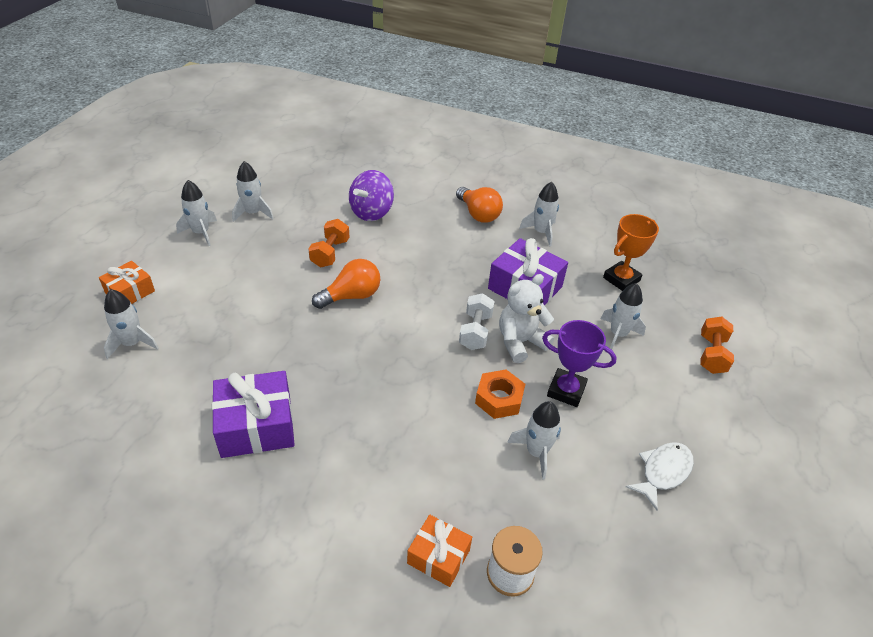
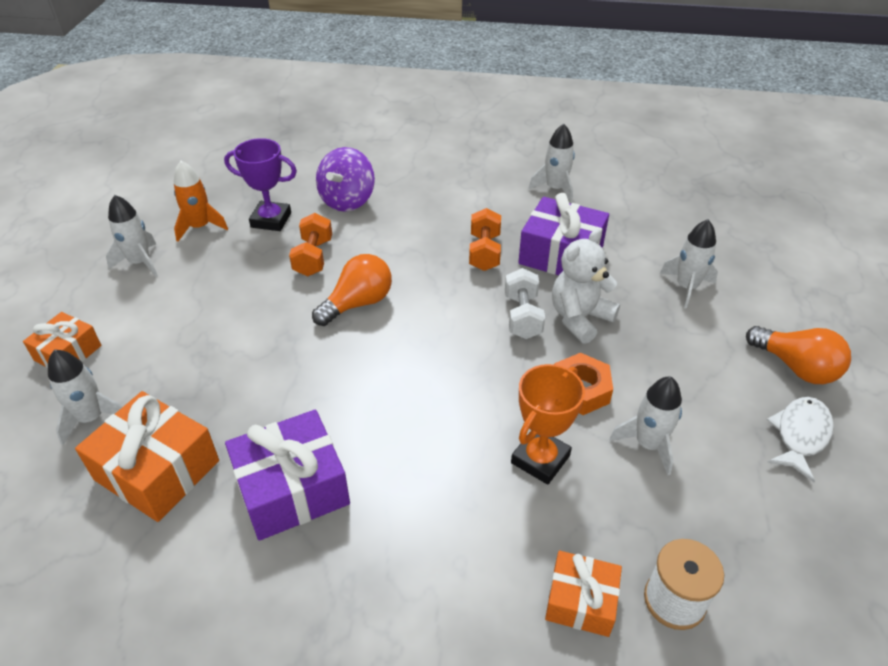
camera: 10 degrees left, 0 degrees up
(166, 391) = (157, 470): none -> orange gift
(253, 213) = (200, 227): white rocket -> orange rocket
(478, 214) = (475, 181): orange light bulb -> orange light bulb (796, 367)
(566, 390) = (654, 364): purple trophy -> purple trophy (271, 220)
(621, 279) = (665, 225): orange trophy -> orange trophy (540, 459)
(711, 354) = (797, 290): orange dumbbell -> orange dumbbell (484, 252)

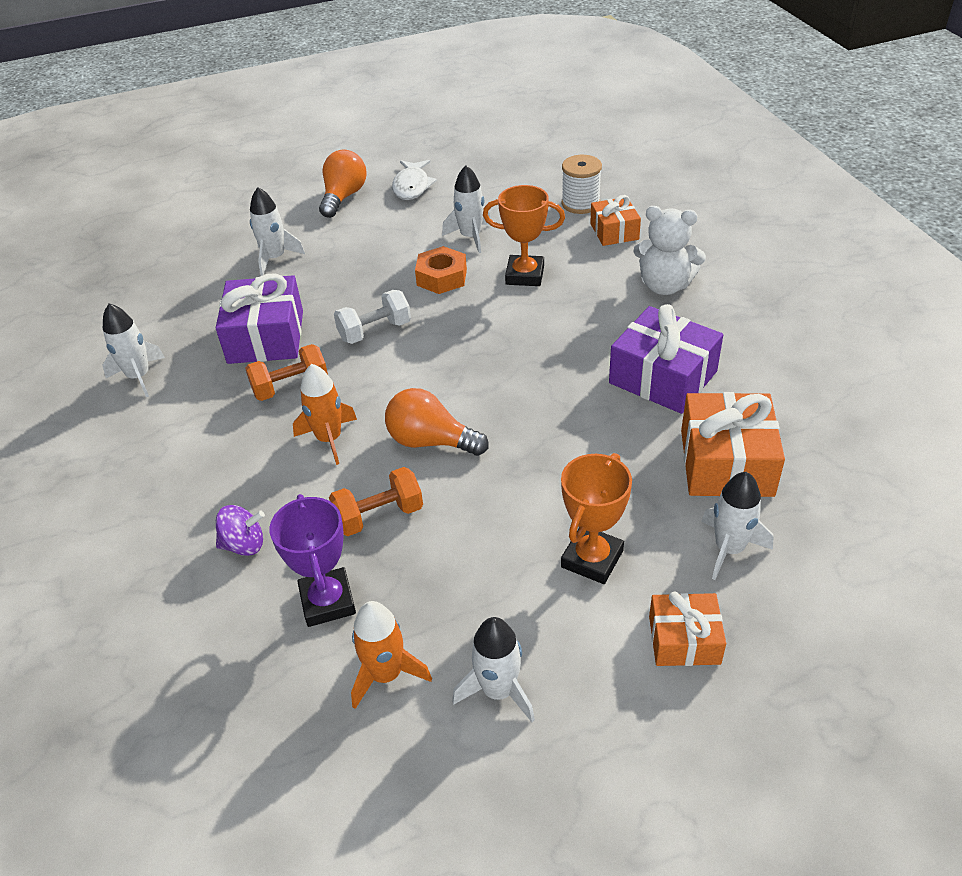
camera: 115 degrees left, 0 degrees up
(170, 340) = (592, 559): none -> orange trophy
(347, 200) = (244, 545): purple spinning top -> purple spinning top, size x0.61
(408, 256) = (329, 439): none -> orange rocket
(579, 318) = (355, 300): white teddy bear -> white teddy bear (664, 286)
(800, 435) = (412, 186): white fish -> white fish turned 90 degrees counterclockwise

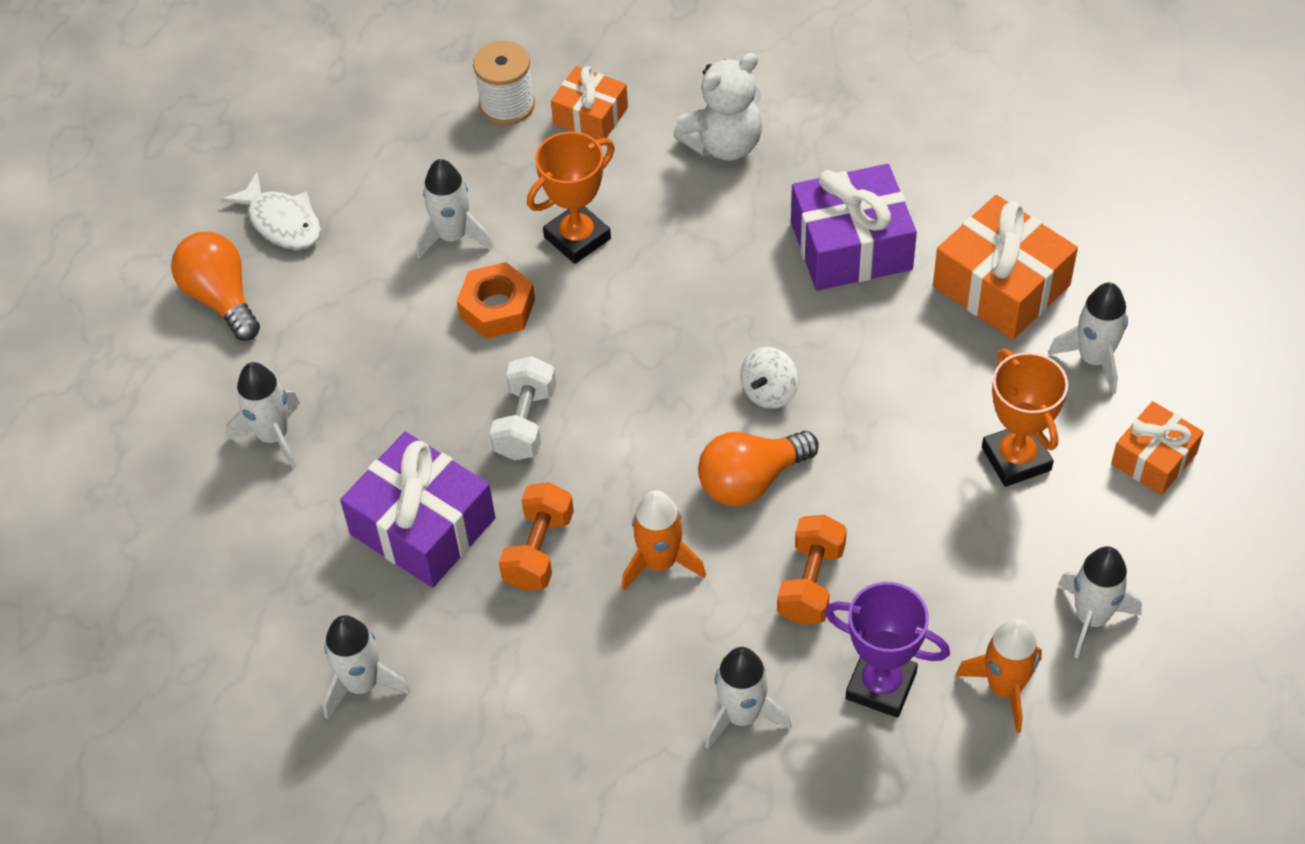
camera: 50 degrees left, 10 degrees up
(244, 545) = (742, 715): purple spinning top -> white rocket
(507, 409) = (769, 392): none -> white spinning top

